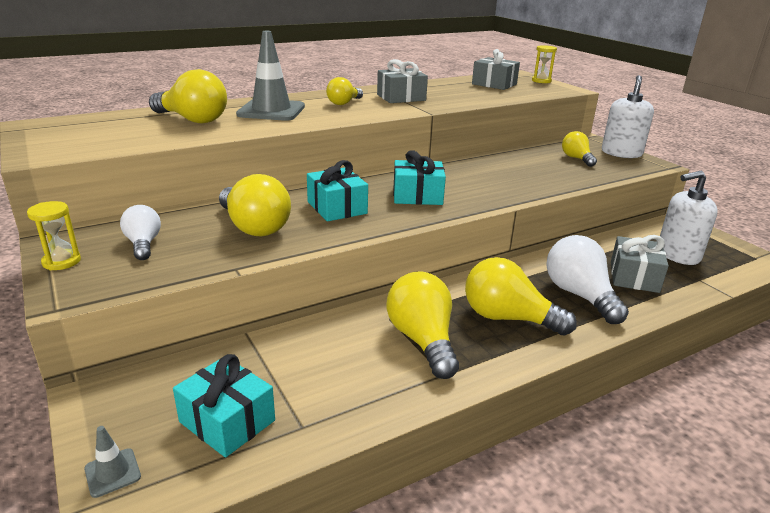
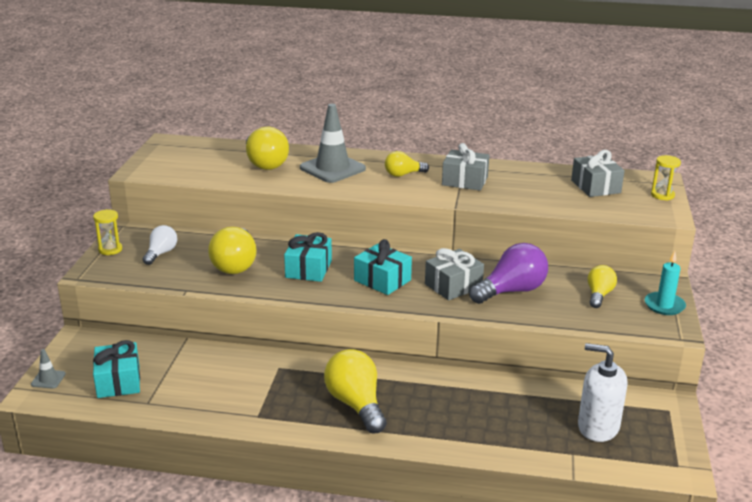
camera: 40 degrees right, 0 degrees up
(422, 340) = (277, 391): yellow light bulb -> none
(522, 173) = (511, 291): none -> purple light bulb
(579, 295) = (439, 415): white light bulb -> none
(621, 153) = (664, 305): white soap dispenser -> turquoise candle
(634, 277) = (515, 424): grey gift -> grey gift (453, 286)

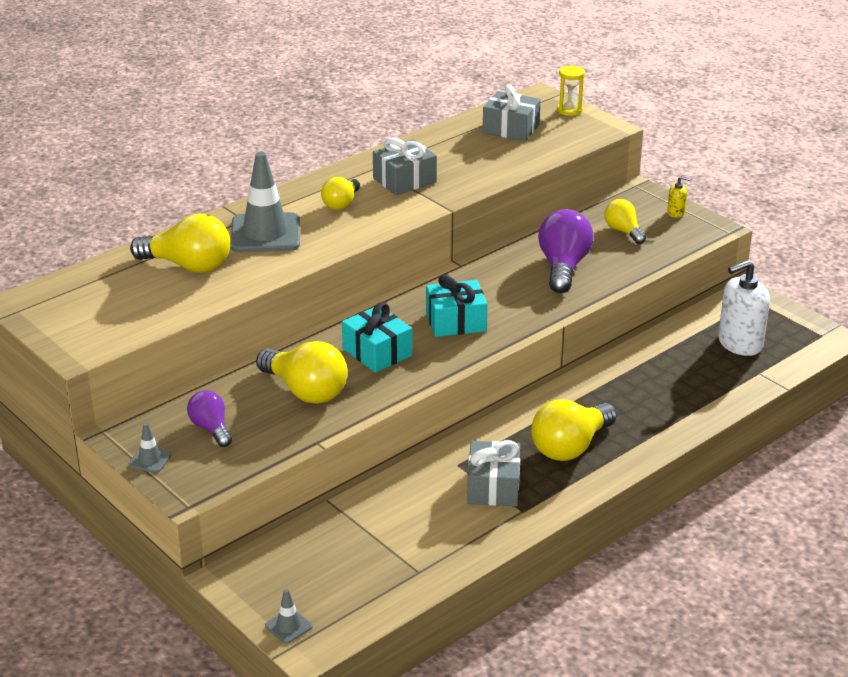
camera: 50 degrees left, 5 degrees up
(110, 249) = (150, 460): yellow hourglass -> grey traffic cone
(118, 381) = (355, 577): turquoise gift -> none
(161, 253) = (211, 429): white light bulb -> purple light bulb
(356, 404) = (570, 447): yellow light bulb -> yellow light bulb turned 60 degrees counterclockwise
(453, 286) = (516, 290): grey gift -> grey gift (493, 487)
(664, 305) = (676, 213): turquoise candle -> yellow soap dispenser

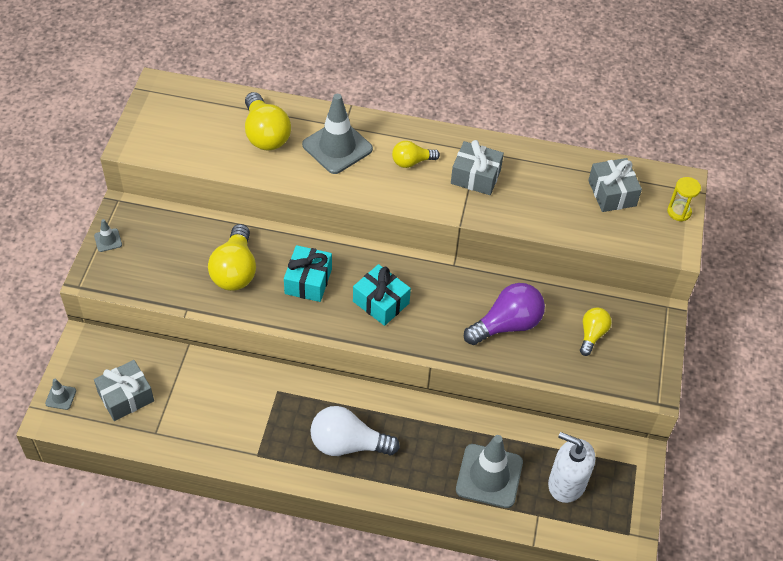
camera: 50 degrees right, 20 degrees up
(211, 429) = (159, 249): purple light bulb -> none
(493, 487) = (269, 424): grey gift -> grey gift (126, 397)
(570, 447) = (348, 444): yellow light bulb -> white light bulb
(676, 213) = (653, 354): yellow soap dispenser -> none
(691, 380) = (489, 476): none -> grey traffic cone

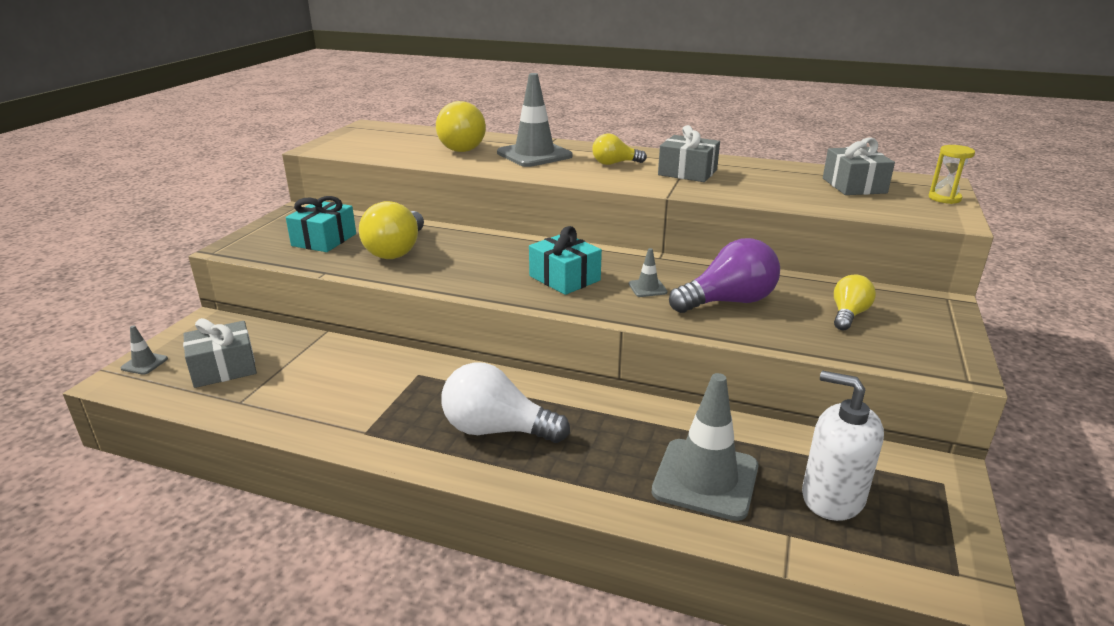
camera: 10 degrees right, 25 degrees down
(108, 240) = (268, 227): grey traffic cone -> grey traffic cone (647, 288)
(308, 281) = (479, 260): turquoise gift -> turquoise gift (324, 240)

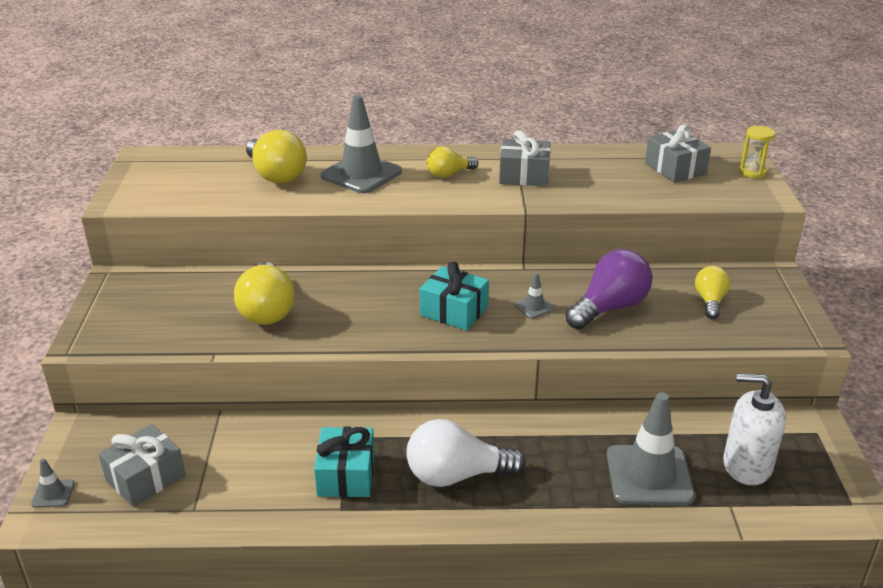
camera: 20 degrees left, 5 degrees up
(324, 240) = (178, 312): turquoise gift -> turquoise gift (346, 475)

